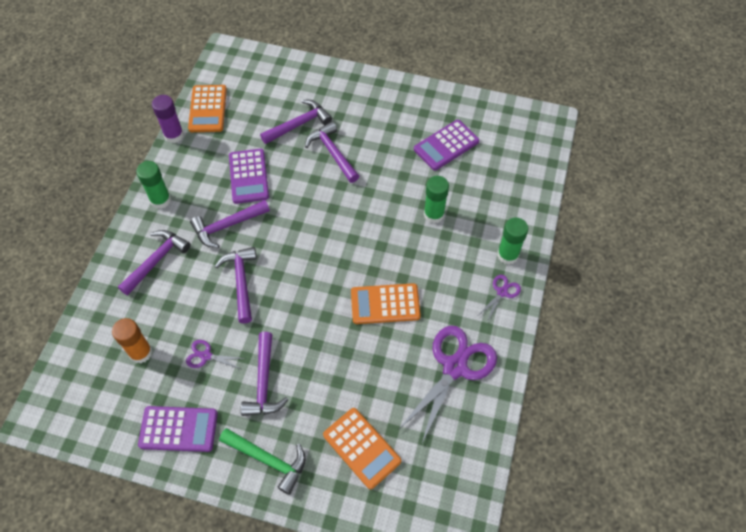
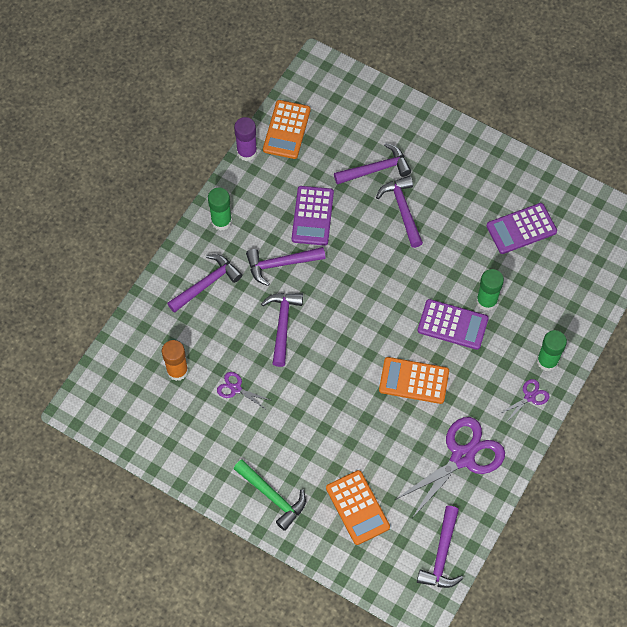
camera: 15 degrees right, 5 degrees up
(178, 429) = (199, 449): purple calculator -> purple calculator (452, 324)
(264, 382) = (283, 426): purple hammer -> purple hammer (442, 555)

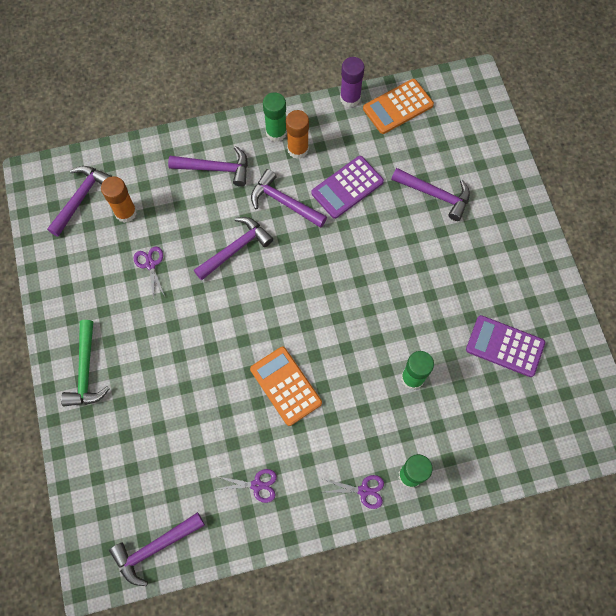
camera: 45 degrees right, 5 degrees up
(250, 219) = (298, 149): none -> orange glue stick
(357, 507) = (135, 443): orange calculator -> none
(403, 210) = (422, 244): purple hammer -> purple hammer (81, 198)
(452, 324) = (364, 371): purple calculator -> none
(462, 457) = (257, 485): purple scissors -> purple scissors, size x0.46

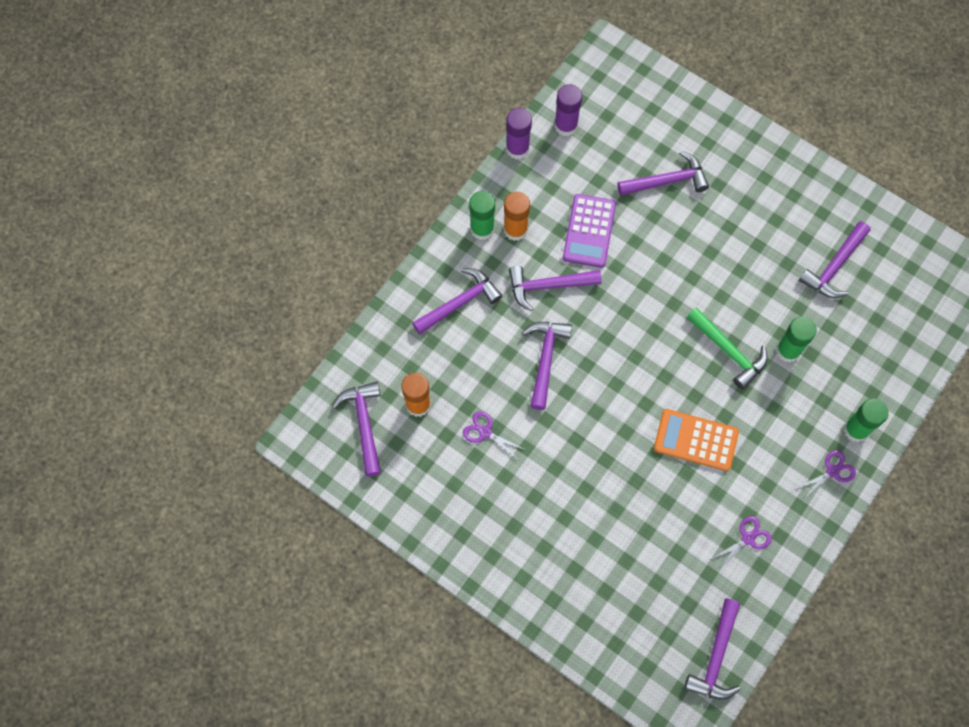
camera: 40 degrees left, 0 degrees up
(86, 371) = (519, 567): green hammer -> green hammer (728, 351)
(398, 107) = (566, 126): orange calculator -> purple glue stick
(505, 346) = (834, 266): purple calculator -> purple hammer

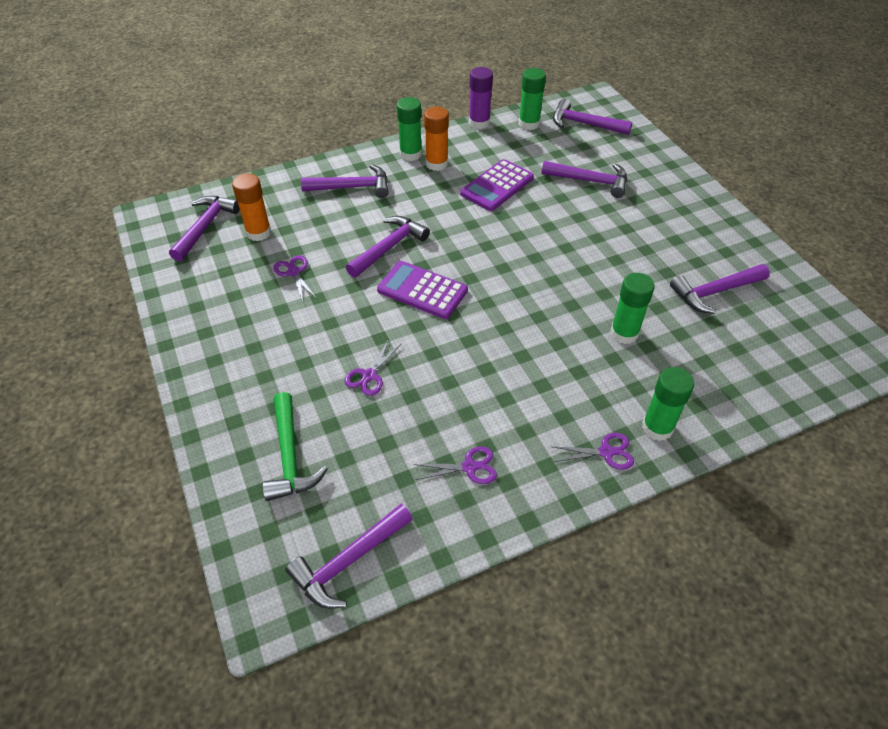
camera: 30 degrees right, 20 degrees down
(548, 286) = (433, 204): purple hammer -> purple hammer (584, 124)
(566, 126) = (529, 124): purple glue stick -> green glue stick
(606, 392) = (422, 290): none -> purple calculator
(623, 501) = (369, 375): none -> purple scissors
(695, 440) = (478, 361): orange calculator -> none
(728, 351) = (562, 309): green hammer -> green hammer (290, 456)

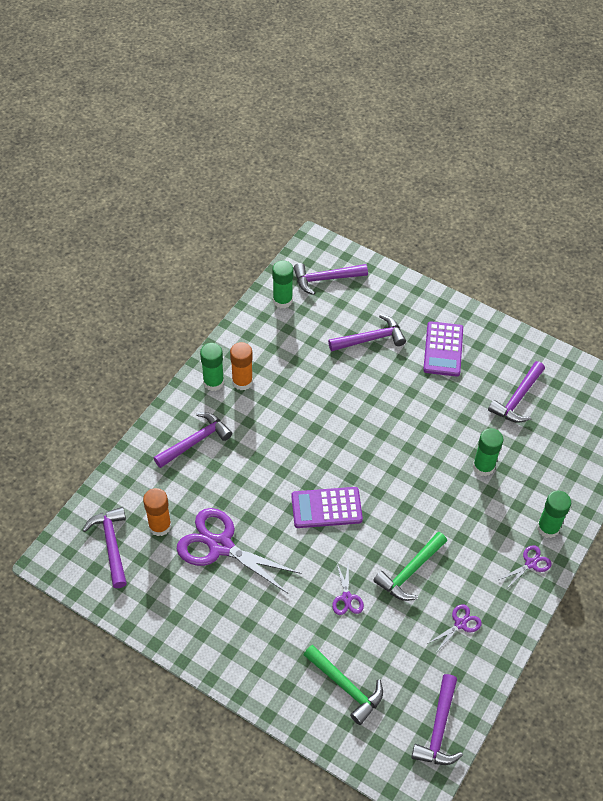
camera: 35 degrees left, 5 degrees up
(294, 272) = (220, 546): purple scissors -> purple scissors, size x2.16
(389, 248) = (272, 484): purple hammer -> none
(458, 387) = (410, 571): none -> green hammer
(479, 123) = (242, 319): purple glue stick -> none
(497, 186) = (306, 380): purple calculator -> purple calculator (443, 349)

